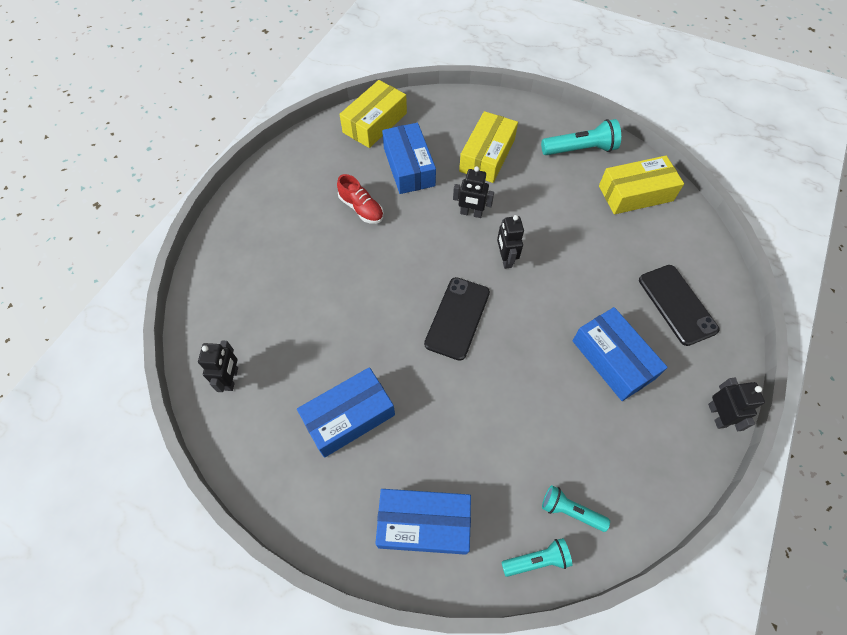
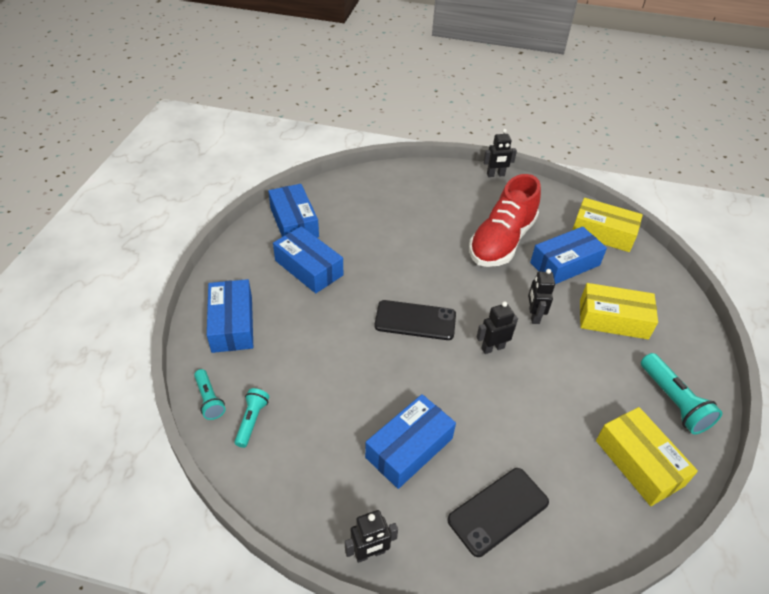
camera: 75 degrees right, 15 degrees down
(231, 379) = (324, 203): black robot -> black robot (495, 175)
(257, 423) = (294, 222): none -> blue box
(361, 208) = (501, 241): red shoe -> red shoe, size x2.07

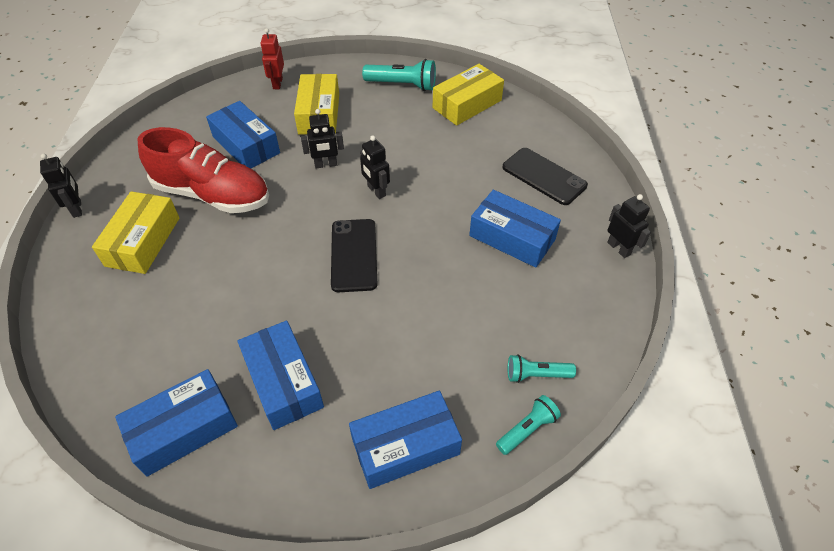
camera: 100 degrees left, 5 degrees up
(309, 268) = (283, 382): blue box -> blue box turned 60 degrees counterclockwise
(603, 233) = (194, 118): yellow box -> yellow box (143, 241)
(664, 292) = (277, 83): none -> red robot
(673, 401) = (402, 85): turquoise flashlight -> turquoise flashlight turned 45 degrees clockwise

